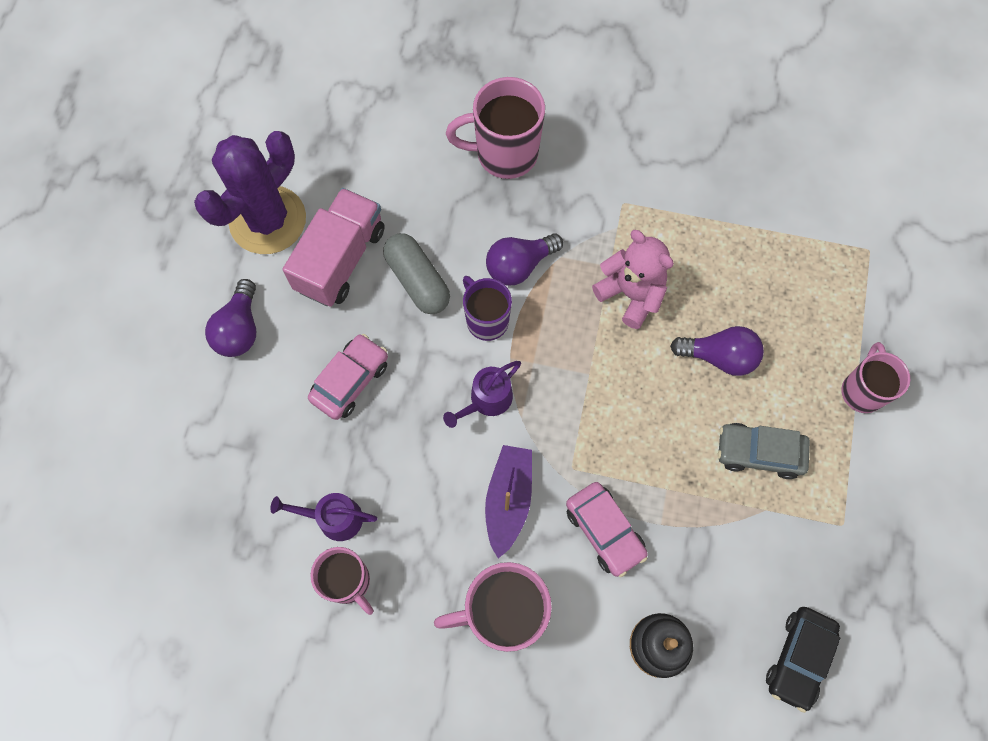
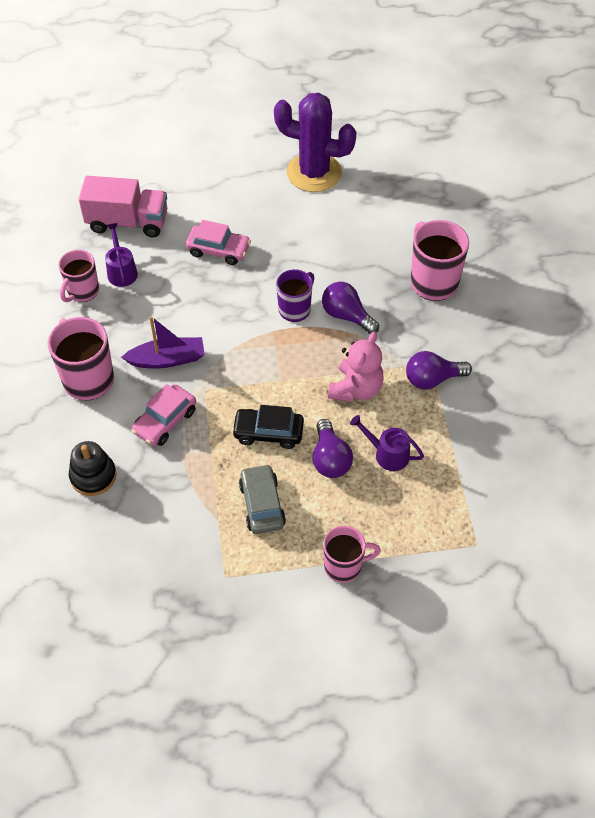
camera: 70 degrees right, 15 degrees down
(240, 329) = (230, 185): purple light bulb -> purple light bulb (432, 379)
(340, 259) = (303, 218): pink truck -> pink truck (127, 222)
(417, 281) = (307, 263): grey capsule -> none
(487, 400) = (235, 327): purple watering can -> purple watering can (387, 454)
(799, 658) = (110, 568): black car -> black car (268, 432)

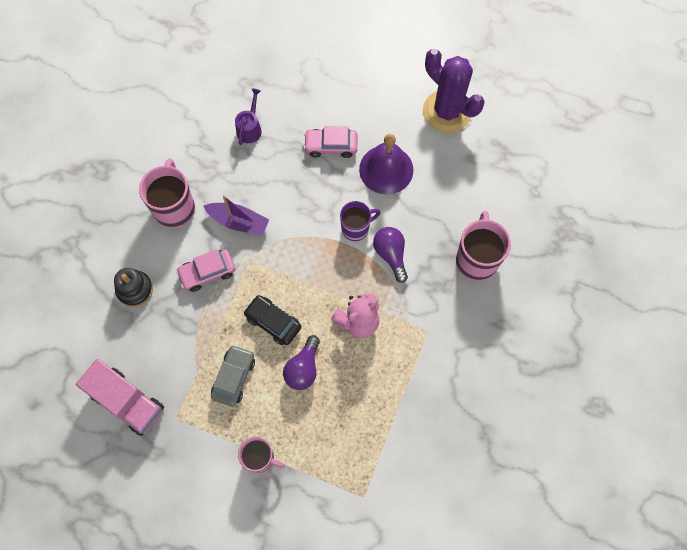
camera: 30 degrees right, 15 degrees up
(82, 291) = (212, 131): pink mug -> none
(127, 222) = (279, 86): pink truck -> pink truck (128, 401)
(218, 250) = (331, 146): pink car -> pink car turned 135 degrees clockwise
(289, 245) = (386, 169): none -> purple bell
(387, 454) = (346, 388): purple watering can -> none
(432, 379) = (420, 344): purple light bulb -> none

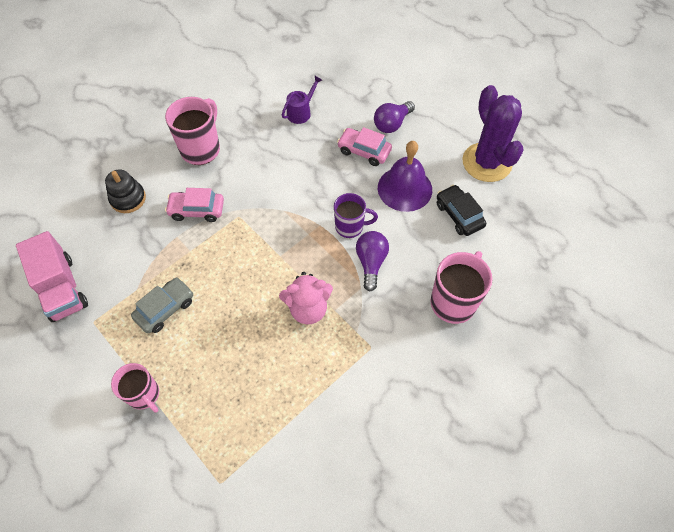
camera: 25 degrees right, 10 degrees down
(238, 222) = (248, 180): purple boat -> none
(273, 322) = (229, 276): black car -> black car (459, 215)
(303, 368) = (232, 329): purple light bulb -> purple light bulb (392, 124)

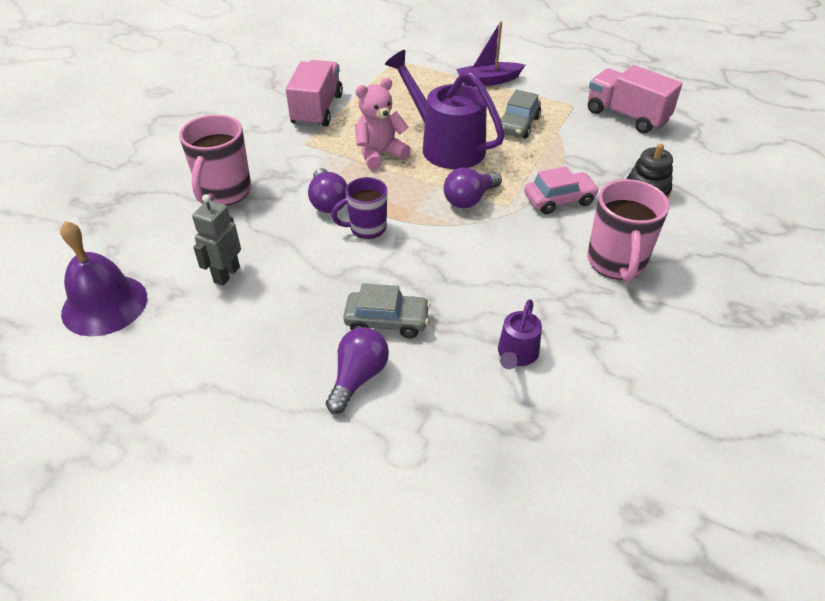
camera: 160 degrees right, 15 degrees down
(144, 395) = (488, 81): pink mug -> purple boat
(246, 300) = (446, 146): none -> purple watering can
(262, 231) = (469, 199): none -> purple light bulb
(344, 402) = (317, 110): none -> pink truck
(364, 151) = (387, 321): pink car -> grey car
(404, 188) = (309, 287): purple bell -> purple bell (104, 304)
(459, 215) = (226, 274): black car -> grey robot
(487, 162) = (187, 356): purple cactus -> none

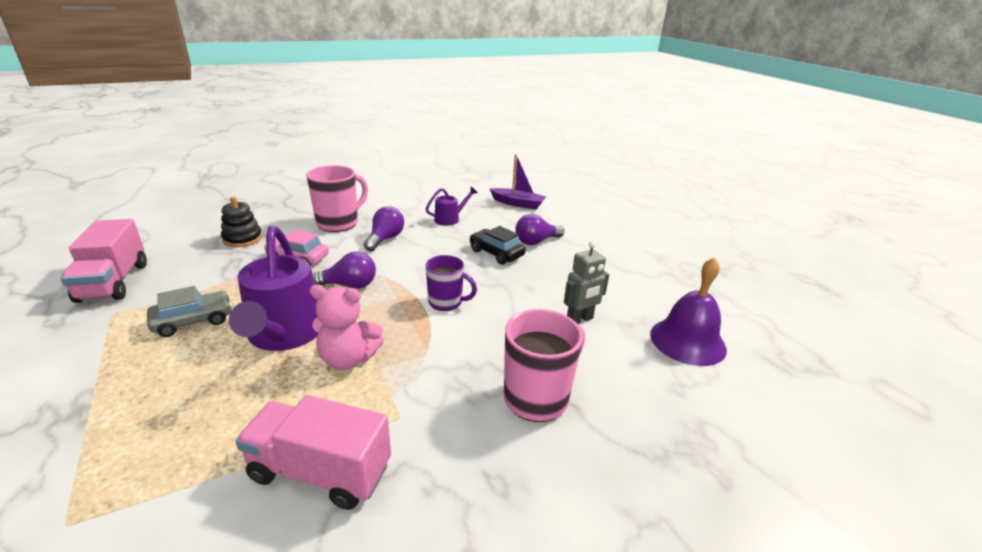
camera: 145 degrees left, 15 degrees down
(317, 110) = (320, 471): pink truck -> pink truck turned 60 degrees clockwise
(328, 202) = (451, 336): purple light bulb -> purple light bulb (385, 239)
(387, 321) = (496, 253): grey car -> black car
(488, 81) = (87, 390): purple boat -> purple boat (518, 204)

